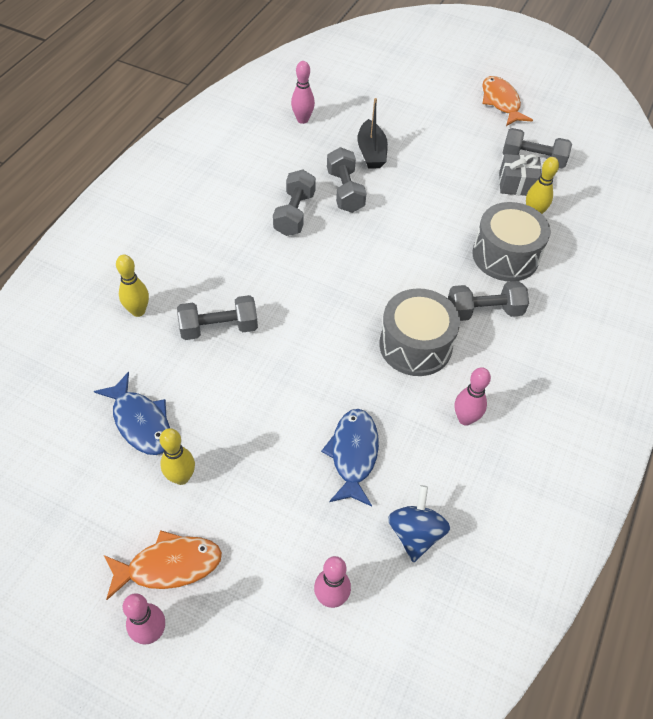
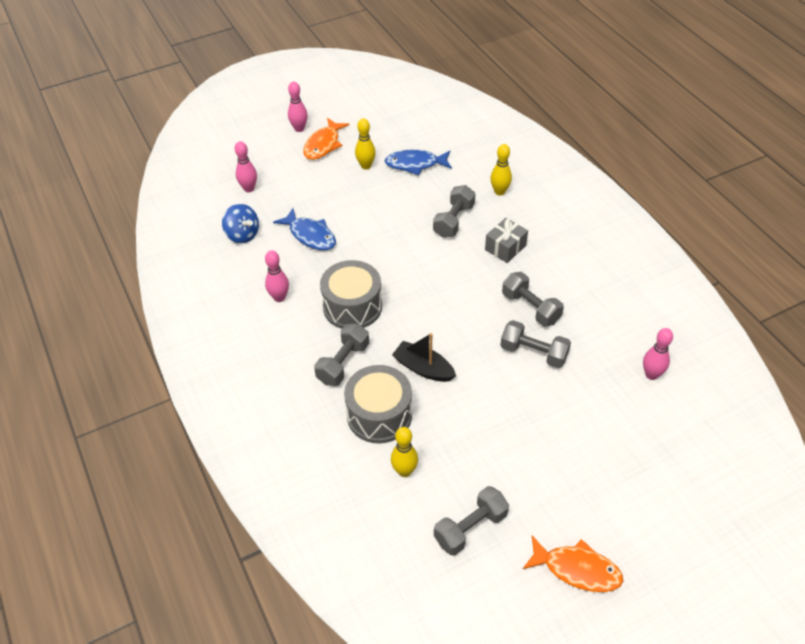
camera: 130 degrees right, 5 degrees down
(371, 152) = (570, 400): black boat -> black boat (423, 368)
(517, 184) = (449, 487): grey gift -> grey gift (505, 247)

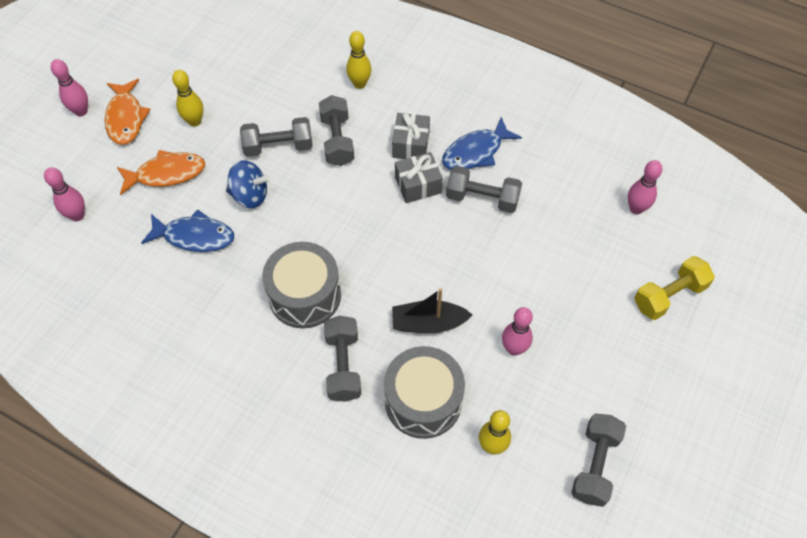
camera: 35 degrees left, 10 degrees up
(242, 235) = (114, 276): blue spinning top -> blue spinning top (250, 195)
(279, 297) = (216, 329): pink bowling pin -> pink bowling pin (514, 349)
(415, 164) = (248, 94): blue fish -> blue fish (476, 152)
(489, 276) = (418, 185): none -> grey gift
(533, 353) = (519, 246): grey dumbbell -> grey dumbbell (278, 146)
(577, 569) = (711, 443): orange fish -> orange fish (166, 174)
(628, 449) = (669, 296): none -> yellow dumbbell

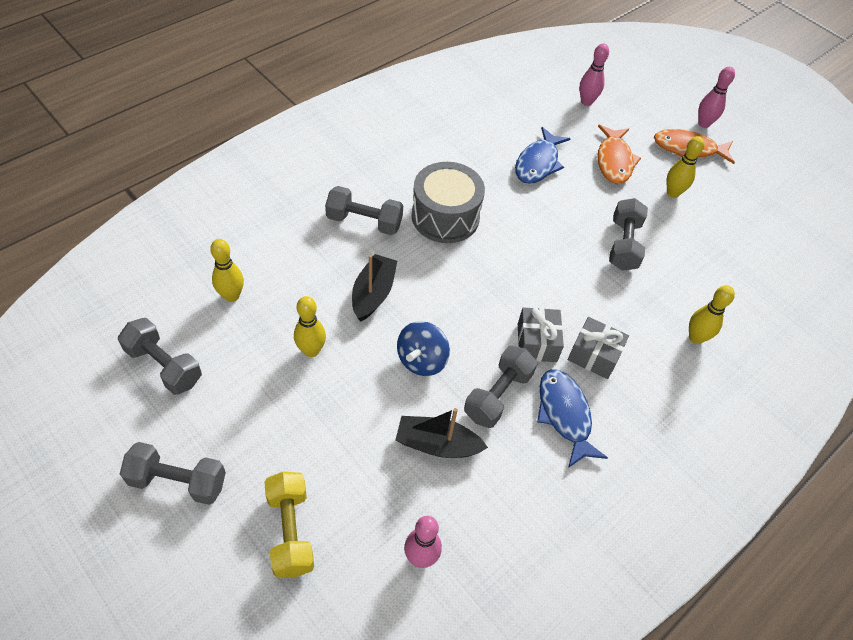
camera: 105 degrees right, 5 degrees down
(250, 195) = (570, 209): blue spinning top -> blue spinning top (422, 360)
(337, 140) = (618, 293): grey dumbbell -> grey dumbbell (178, 481)
(423, 401) = (301, 263): grey drum -> none
(514, 349) = (311, 350): pink bowling pin -> yellow bowling pin
(547, 225) = (437, 444): none -> black boat

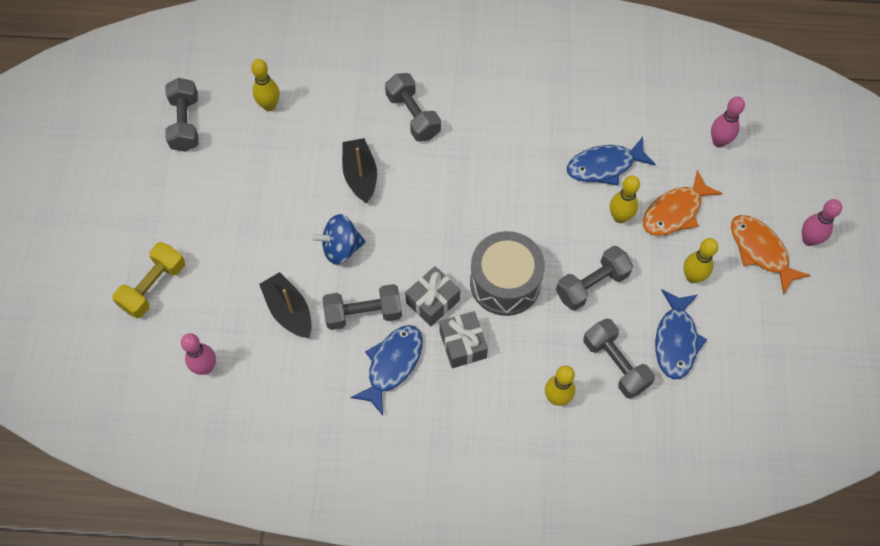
camera: 50 degrees right, 10 degrees up
(178, 481) = (125, 204): grey dumbbell -> grey dumbbell (615, 364)
(311, 350) = (279, 184): yellow bowling pin -> yellow bowling pin (619, 217)
(373, 294) = (360, 175): black boat -> black boat turned 75 degrees counterclockwise
(445, 216) = (477, 156): grey drum -> grey drum (505, 282)
(713, 239) = (675, 340): none -> blue fish

